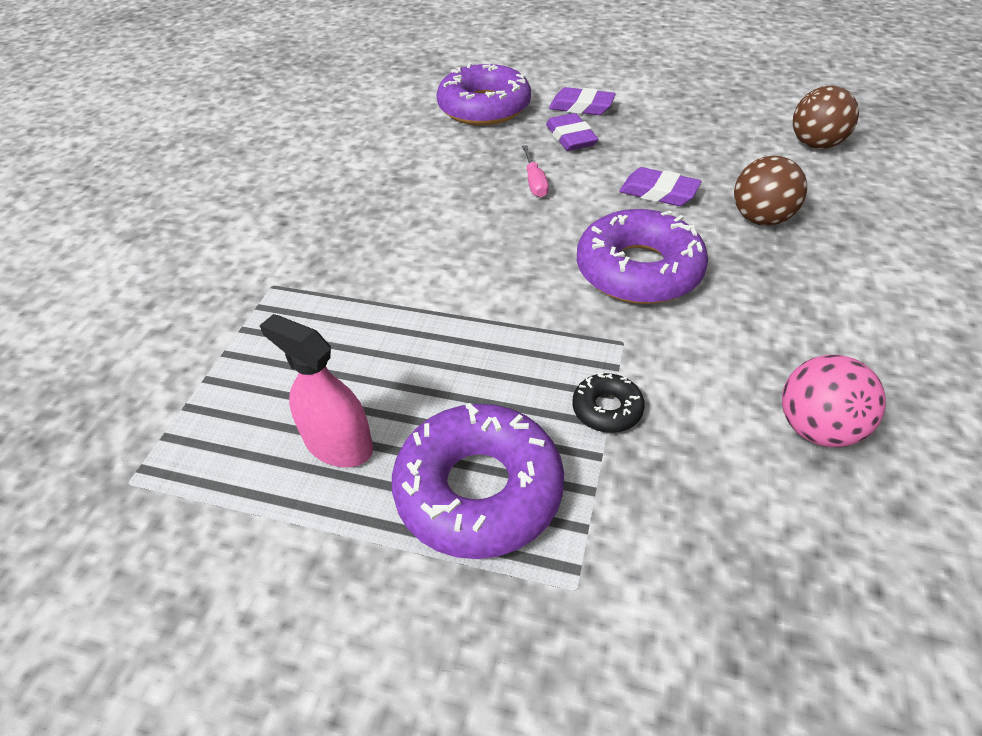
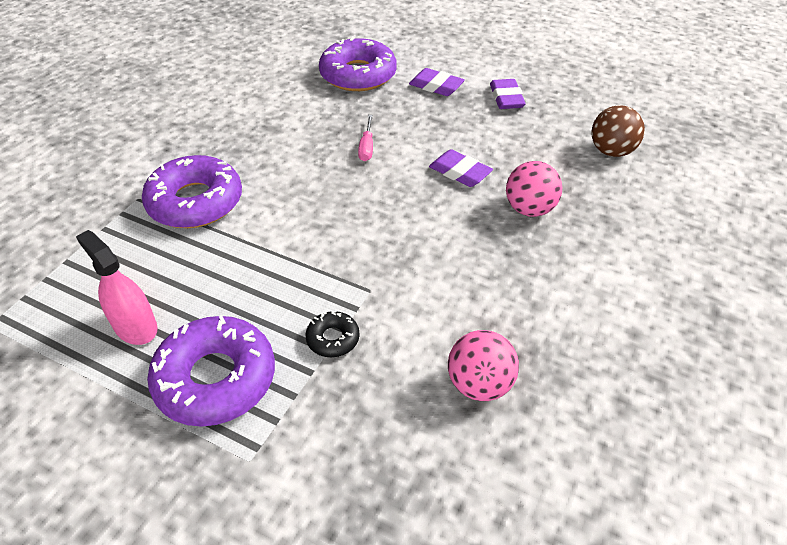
camera: 10 degrees right, 0 degrees up
(571, 137) = (414, 112): purple eraser -> purple eraser (506, 98)
(638, 270) = (410, 235): purple donut -> purple donut (195, 202)
(761, 219) = (529, 209): brown ball -> pink ball

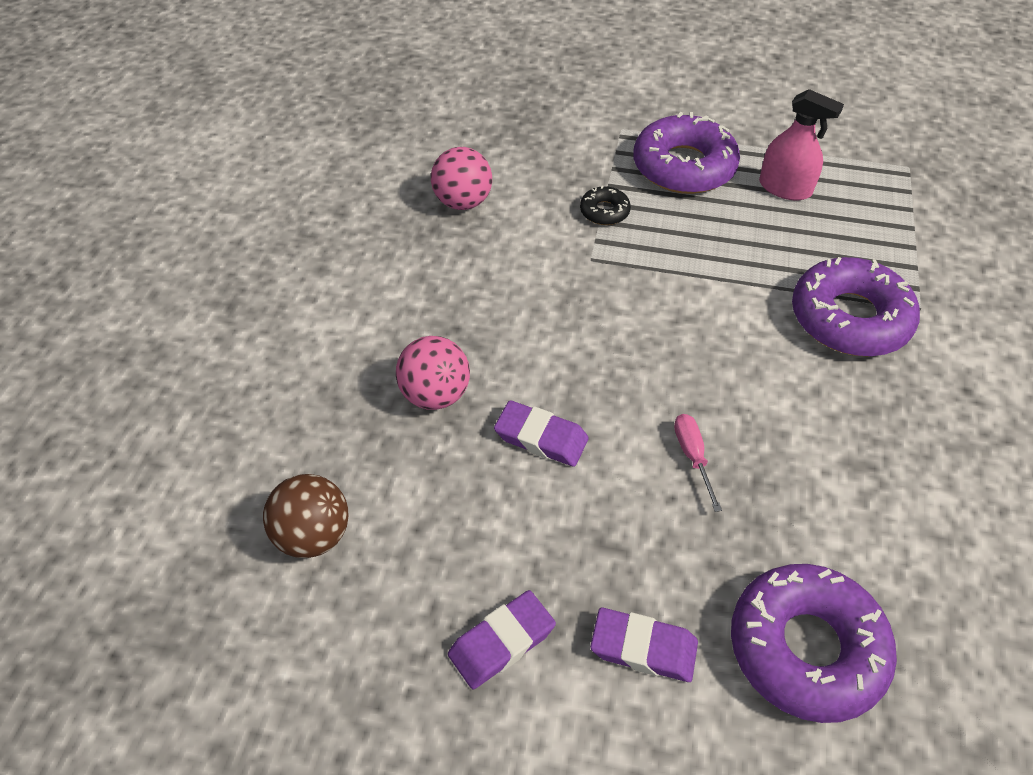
camera: 165 degrees right, 5 degrees up
(506, 98) = (502, 642): purple eraser -> purple eraser turned 75 degrees clockwise

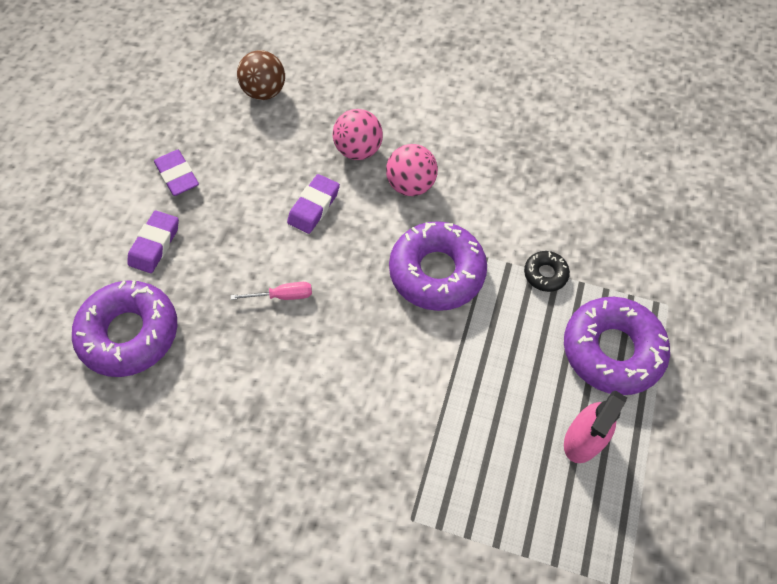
camera: 95 degrees right, 10 degrees up
(463, 202) = (555, 173): pink ball -> pink ball (411, 185)
(849, 318) = (405, 449): purple donut -> purple donut (437, 272)

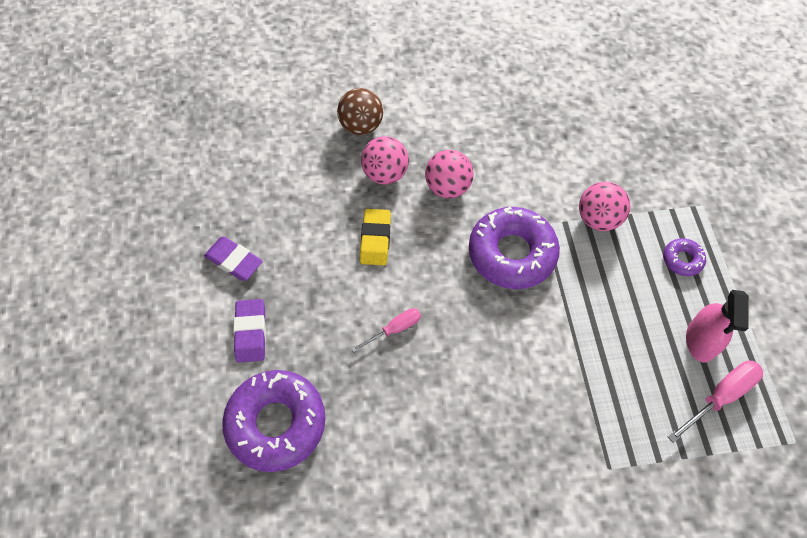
camera: 25 degrees left, 0 degrees up
(264, 92) = (270, 153): brown ball -> brown ball (361, 126)
(314, 207) = (375, 239): purple eraser -> yellow eraser
(545, 274) = (598, 219): black donut -> pink ball
(570, 504) = (720, 396): none -> pink screwdriver
(612, 350) = (682, 260): purple donut -> purple donut, size x0.46

